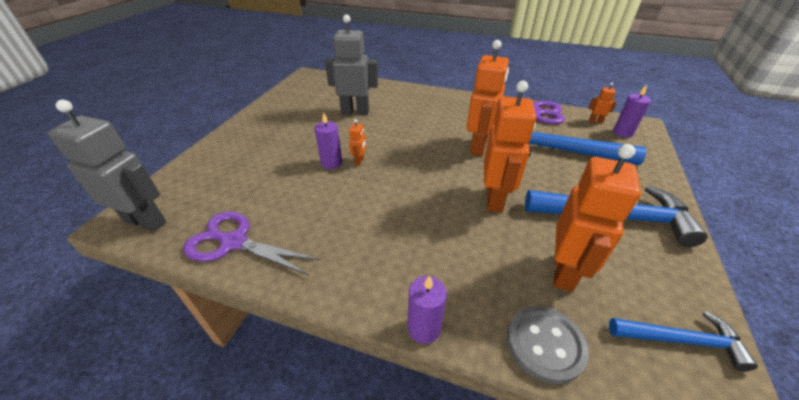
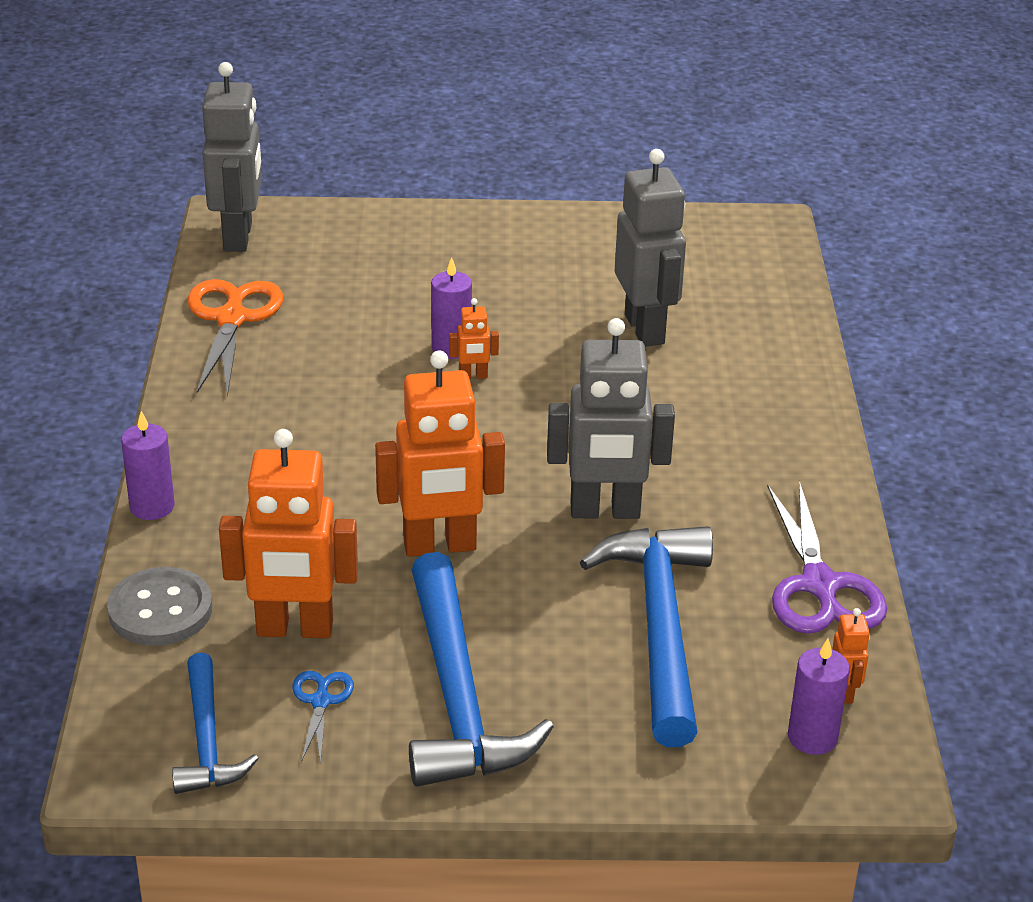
camera: 70 degrees right, 5 degrees down
(233, 242) = (231, 318): purple scissors -> orange scissors
(478, 147) = (605, 511): orange robot -> grey robot
(629, 272) = (321, 701): none -> blue scissors

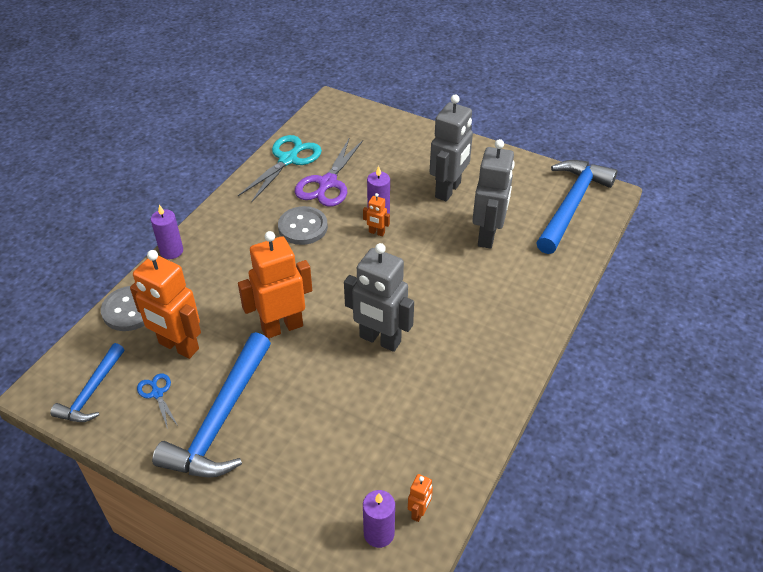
camera: 30 degrees right, 10 degrees up
(231, 318) = (288, 159): orange scissors -> turquoise scissors
(239, 237) = (327, 115): grey robot -> grey robot (448, 190)
(321, 701) = (157, 393): blue scissors -> blue scissors turned 60 degrees counterclockwise
(347, 405) = (303, 227): none -> grey button
(440, 546) = (282, 327): orange robot -> orange robot turned 135 degrees clockwise
(660, 627) = (352, 424): blue hammer -> blue hammer (571, 205)
(820, 586) = (459, 436): purple scissors -> purple scissors (327, 183)

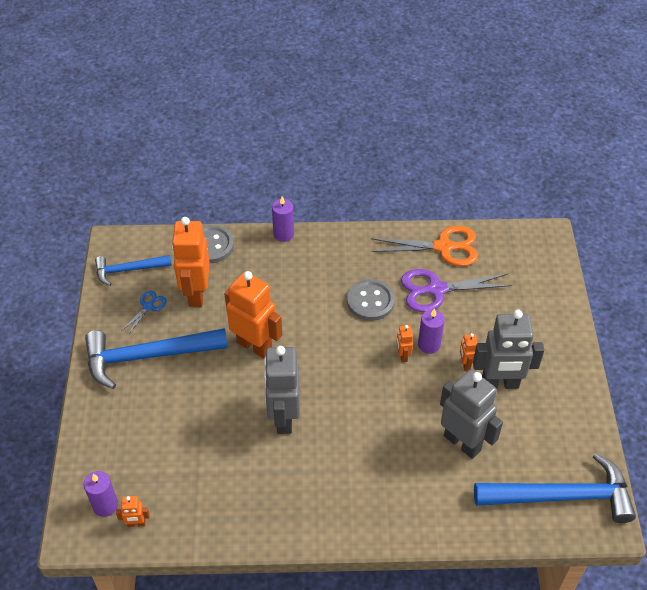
camera: 60 degrees right, 5 degrees up
(288, 159) = (444, 247): turquoise scissors -> orange scissors
(414, 200) = (465, 364): none -> orange robot
(488, 236) = (462, 442): grey robot -> grey robot turned 120 degrees counterclockwise

